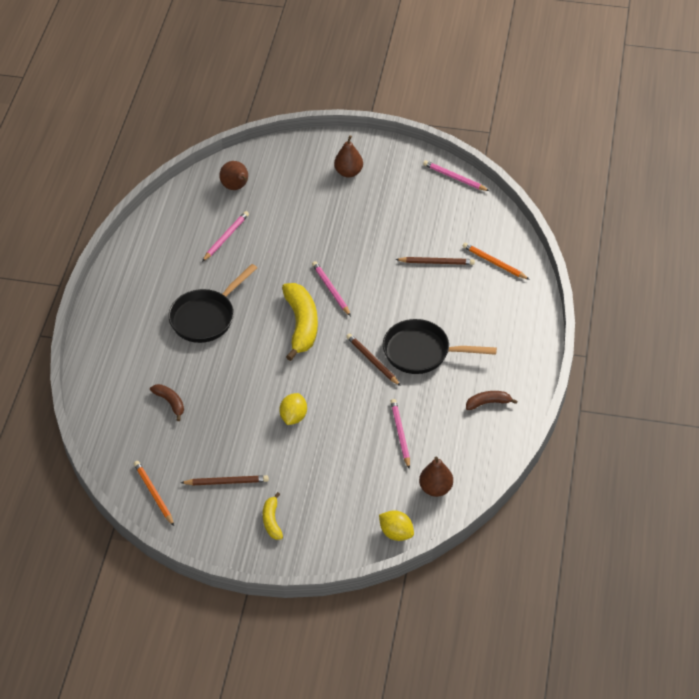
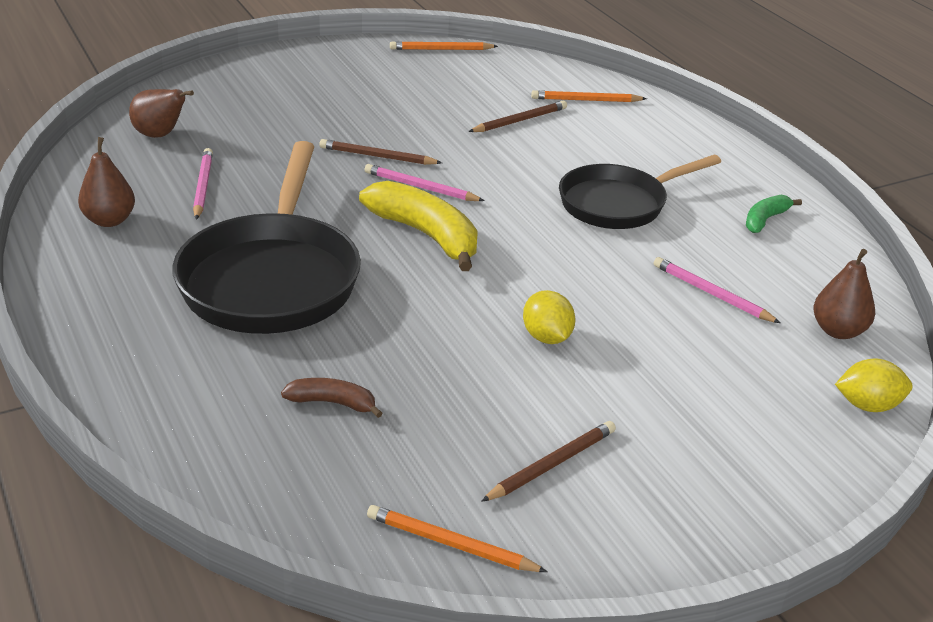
camera: 40 degrees left, 15 degrees down
(206, 317) = (272, 279): black pan -> black pan, size x1.52
(272, 521) = (686, 481): yellow banana -> none
(348, 172) = (304, 80): brown pear -> brown pear (109, 220)
(372, 361) = (570, 235): brown pencil -> brown pencil (377, 156)
(454, 178) = (441, 49): pink pencil -> orange pencil
(488, 403) = (765, 220): brown banana -> green banana

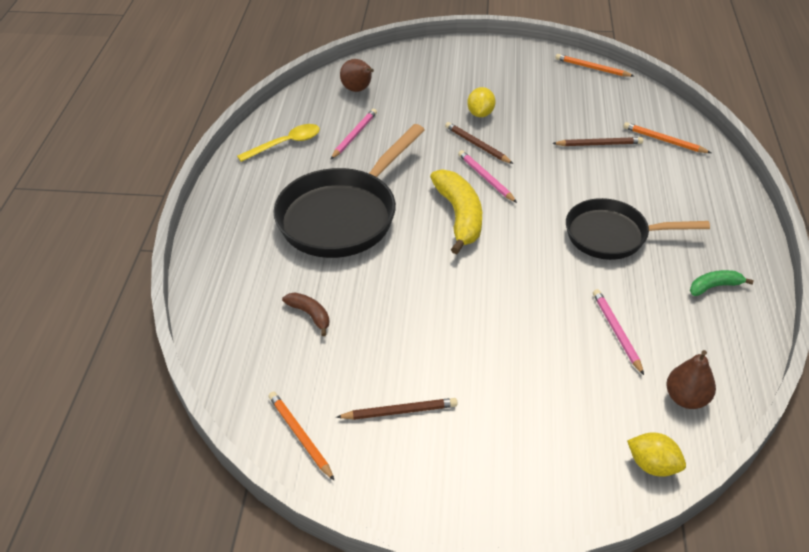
camera: 35 degrees right, 10 degrees up
(109, 220) = (286, 144): brown pear -> yellow spoon
(547, 337) = (473, 321): yellow lemon -> yellow lemon (480, 114)

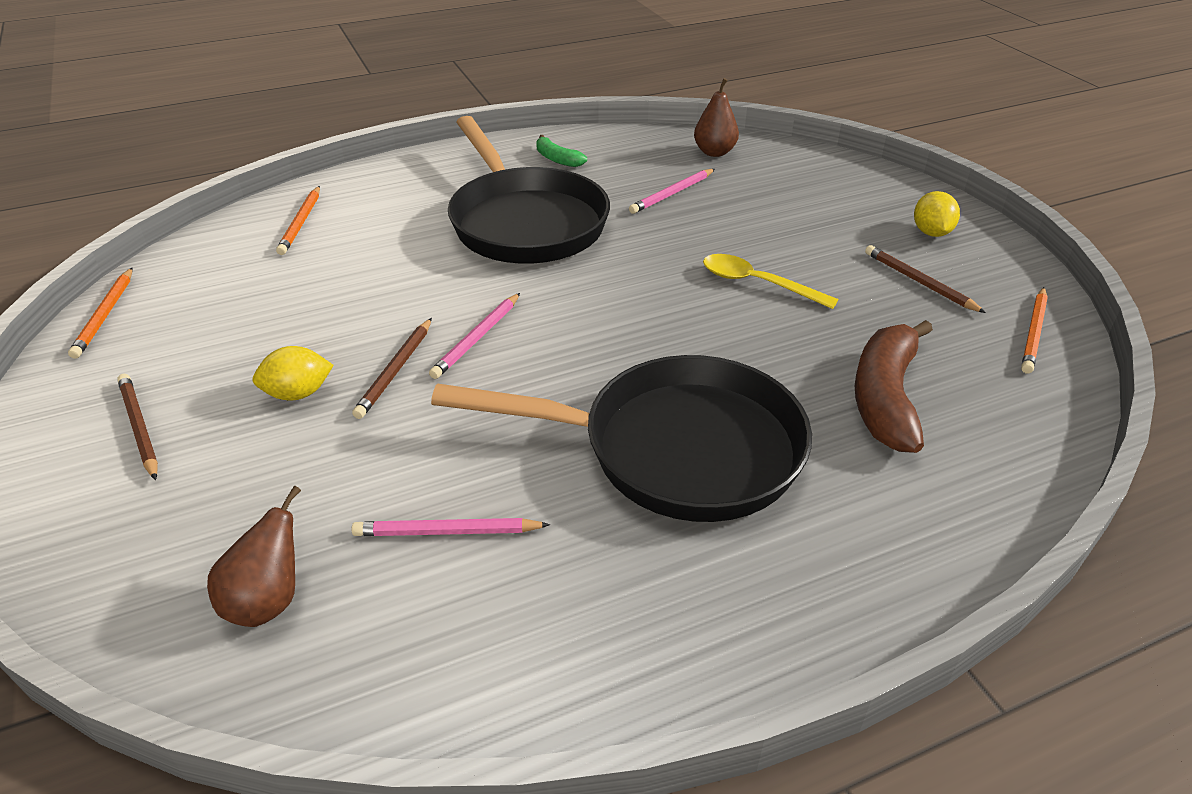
camera: 120 degrees left, 5 degrees down
(286, 144) = (537, 632): yellow spoon -> yellow spoon (757, 283)
(310, 315) = (885, 397): brown banana -> brown banana, size x1.94
(459, 216) = (581, 336): yellow banana -> none
(599, 144) = (335, 266): brown pencil -> brown pencil (139, 428)
(612, 235) = (525, 222): black pan -> black pan, size x1.52
(652, 465) = (800, 155): yellow lemon -> yellow lemon (931, 232)

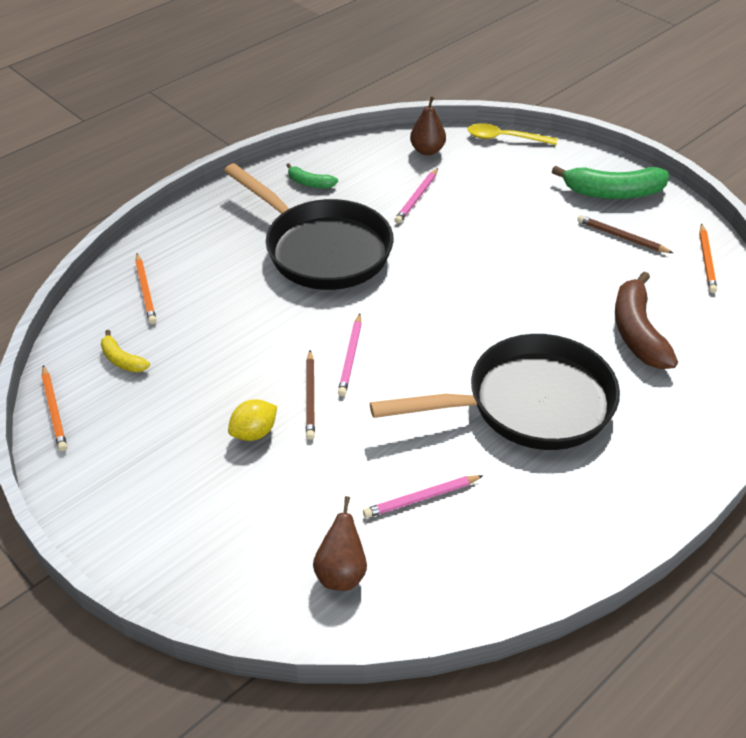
camera: 20 degrees left, 5 degrees up
(139, 428) = (160, 489): brown pencil -> none
(219, 282) = (122, 360): none -> yellow banana
(757, 283) = (517, 264): yellow spoon -> yellow spoon (504, 138)
(931, 232) = (613, 193): yellow lemon -> green banana

